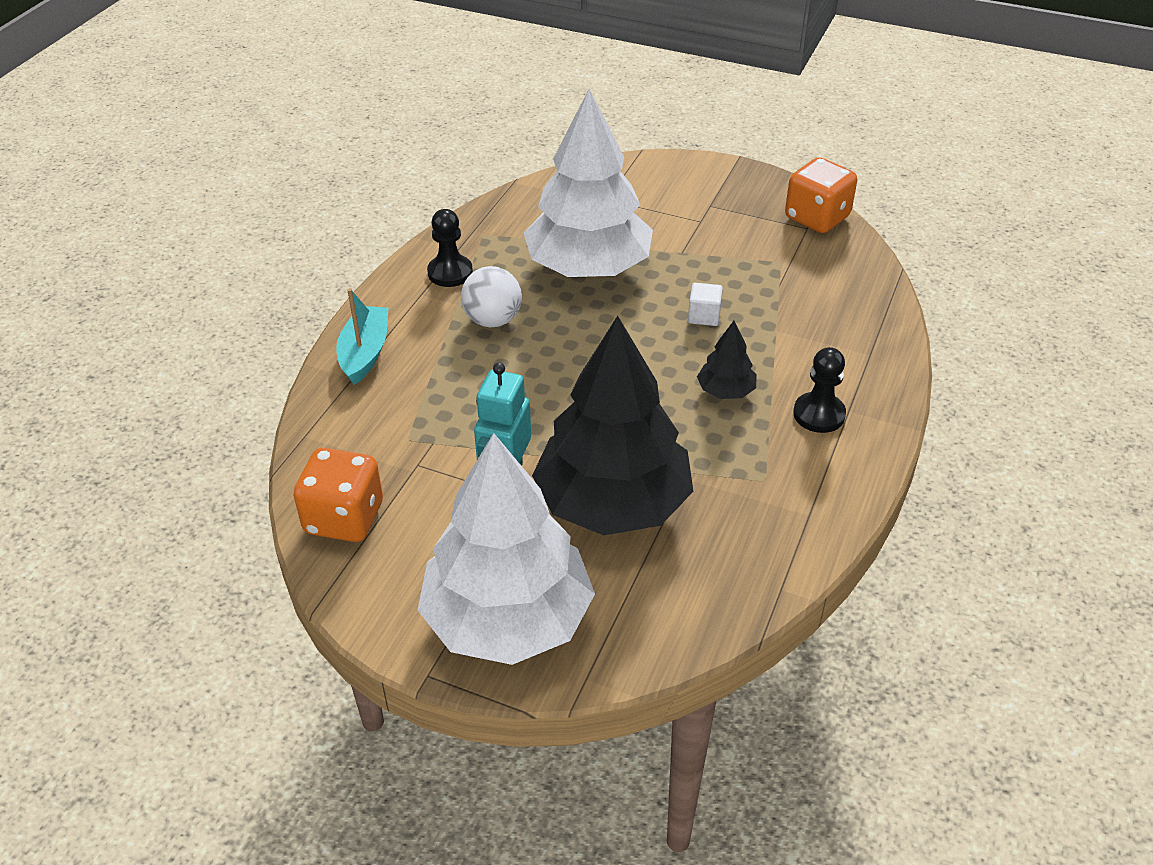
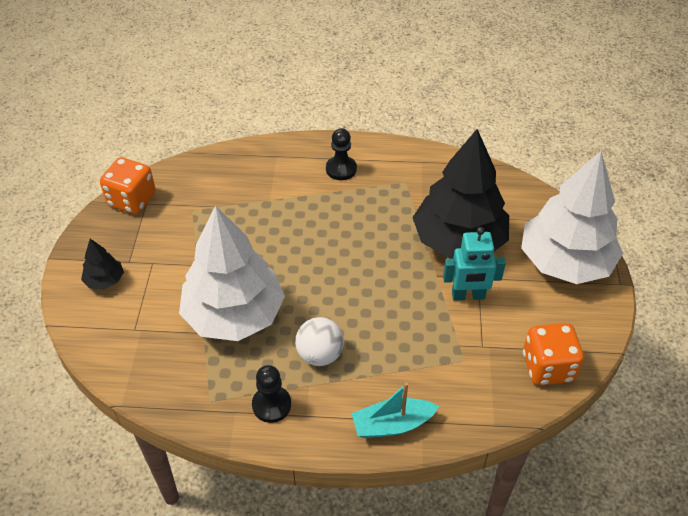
camera: 110 degrees left, 5 degrees up
(704, 316) = (268, 237): white cube -> none
(726, 391) = (339, 212): black tree -> black tree (105, 280)

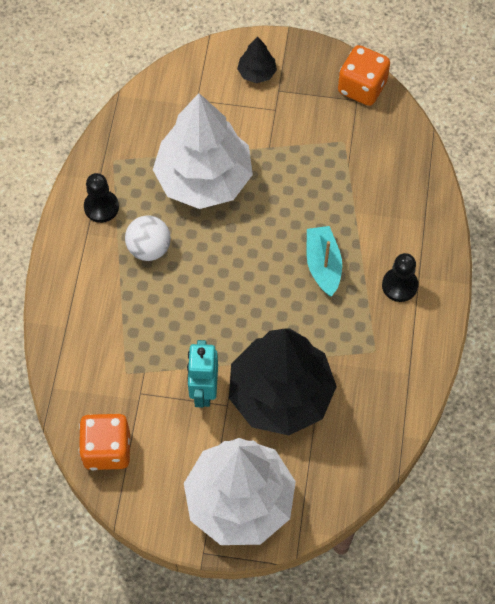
camera: 95 degrees right, 15 degrees up
(392, 425) = (66, 302): turquoise boat -> turquoise boat (323, 265)

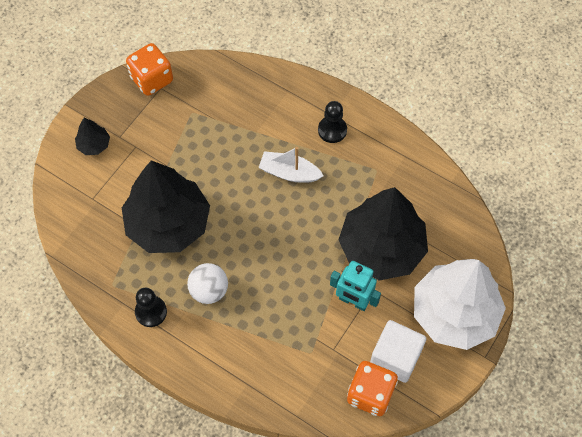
camera: 65 degrees left, 0 degrees up
(159, 459) = (395, 357): none -> white cube
(203, 178) = (168, 224): white tree -> black tree
(323, 265) = (289, 173): turquoise boat -> white boat

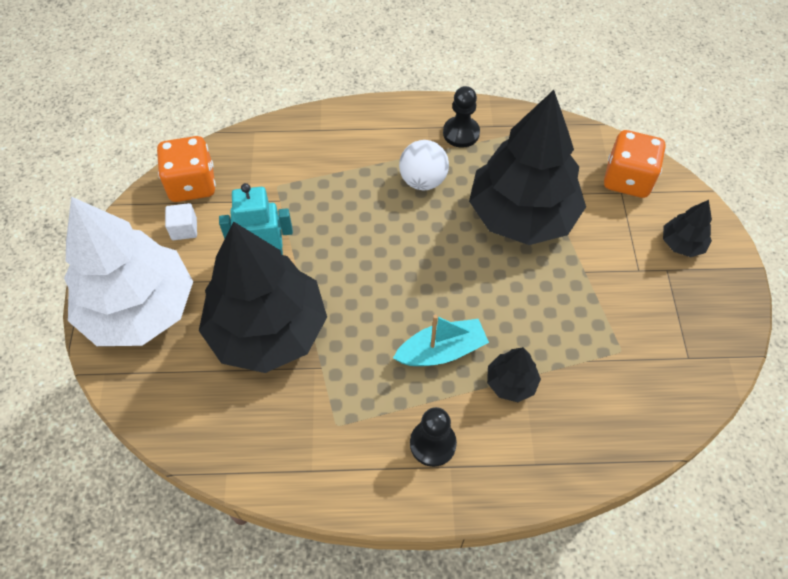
camera: 145 degrees right, 5 degrees down
(152, 79) = (710, 361): orange dice -> orange dice (627, 179)
(265, 133) = (511, 382): none -> black tree
(289, 173) = (441, 351): white boat -> turquoise boat
(395, 357) = (184, 229): white cube -> white cube, size x0.51

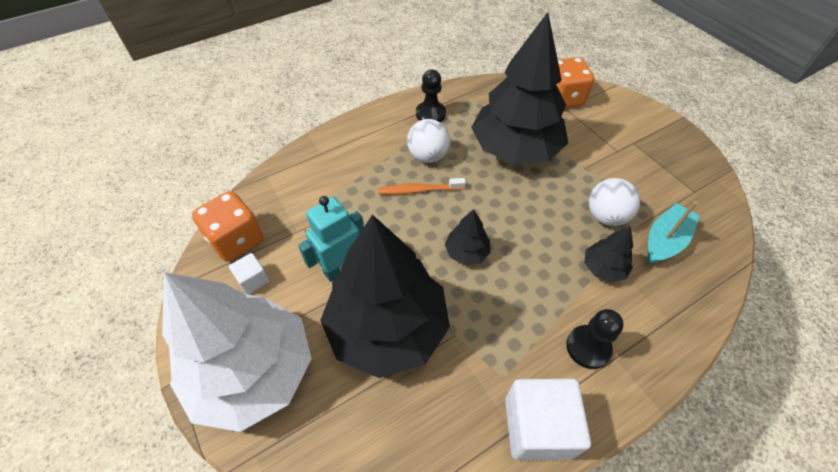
camera: 30 degrees left, 5 degrees down
(334, 480) = (537, 427): none -> white cube
(388, 213) = (419, 190): none -> orange toothbrush
(441, 351) = (537, 271): turquoise boat -> turquoise boat (664, 241)
(560, 333) = (605, 216): none -> white ball
(682, 244) = (628, 123): black tree -> black tree (467, 252)

